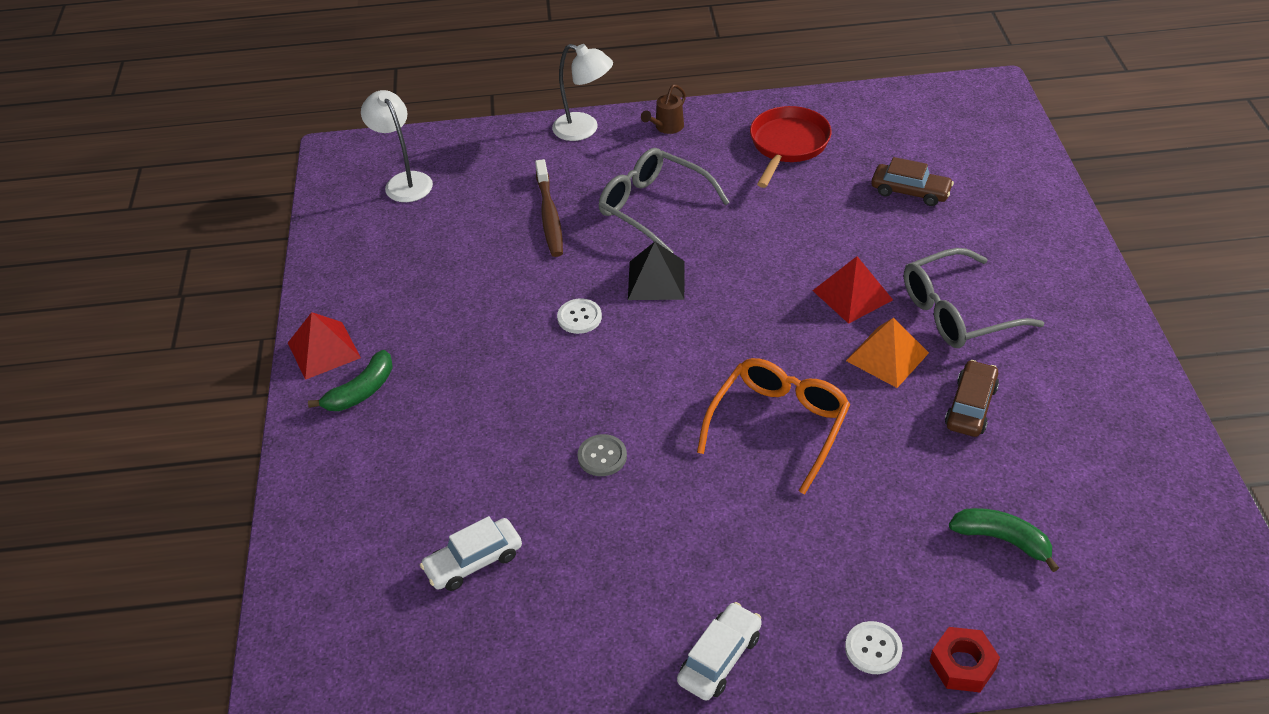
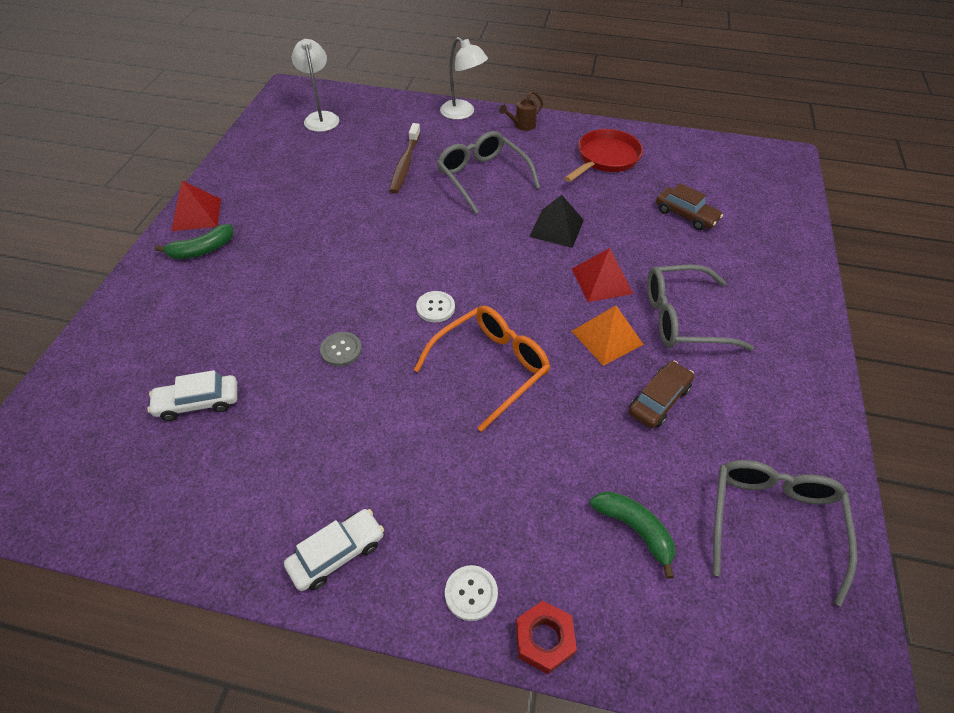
camera: 15 degrees right, 5 degrees up
(579, 317) = (385, 240): white button -> white button (435, 307)
(656, 280) = (456, 229): black pyramid -> black pyramid (556, 228)
(1128, 491) = (772, 522): none -> grey glasses

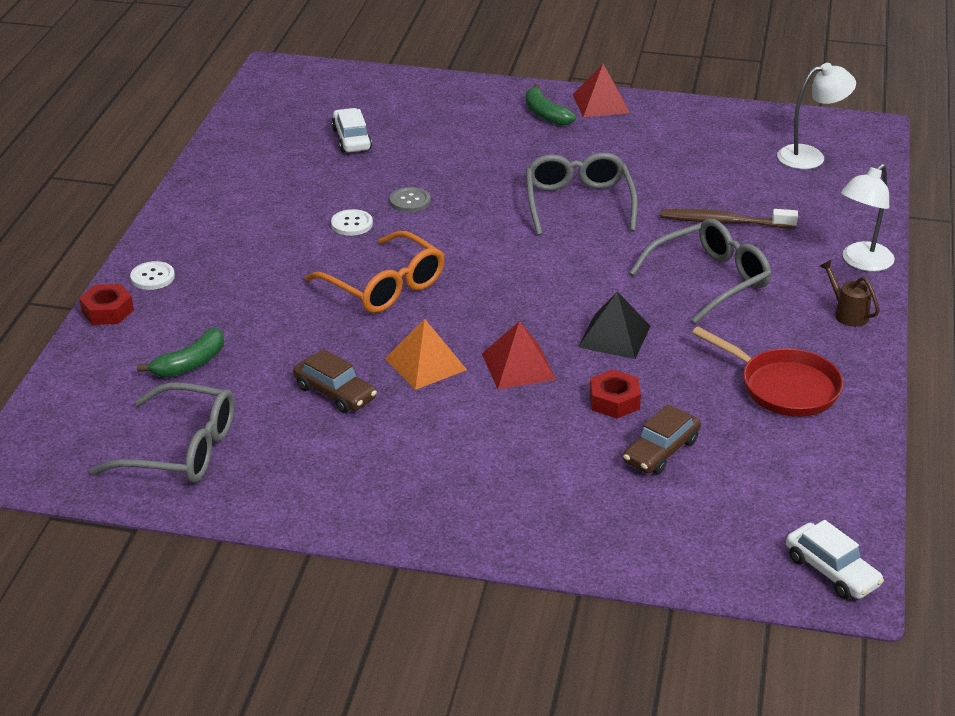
camera: 90 degrees right, 15 degrees down
(337, 554) = (199, 215): white car -> white car (831, 571)
(435, 307) = (469, 251): white button -> white button (352, 224)
(635, 233) = (614, 401): none -> red nut
(682, 318) = (457, 424): grey glasses -> grey glasses (578, 203)

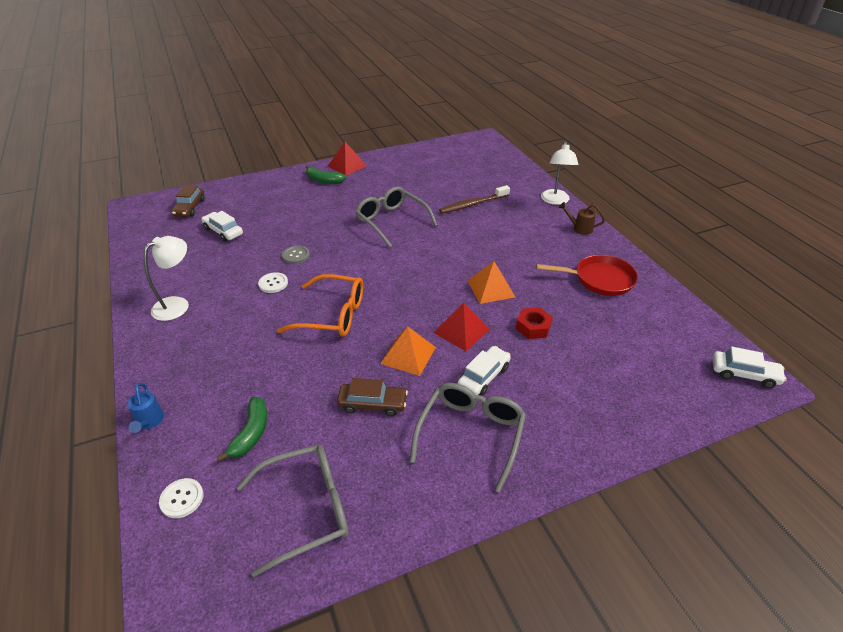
camera: 35 degrees left, 5 degrees up
(107, 311) = (149, 422): red nut -> blue watering can
(152, 277) = (164, 378): white button -> white button (182, 499)
(487, 423) = (483, 376): none -> white car
(614, 336) = (491, 288): black pyramid -> orange pyramid
(661, 451) = (589, 346): brown car -> brown car (190, 208)
(710, 280) = (501, 237): grey glasses -> grey glasses (471, 434)
(810, 156) = (474, 159): white lamp -> white lamp (177, 304)

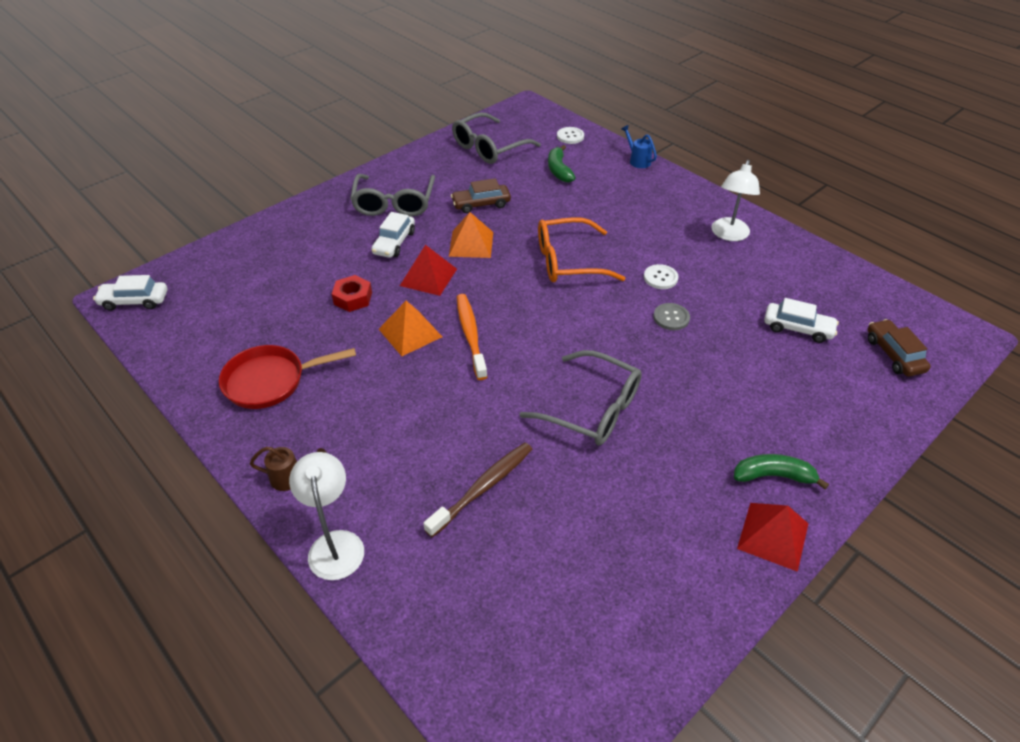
camera: 160 degrees right, 5 degrees up
(446, 277) = (470, 335): none -> orange toothbrush

